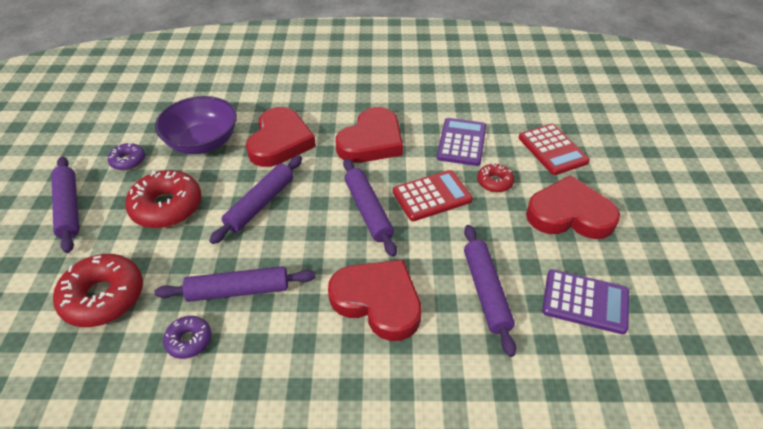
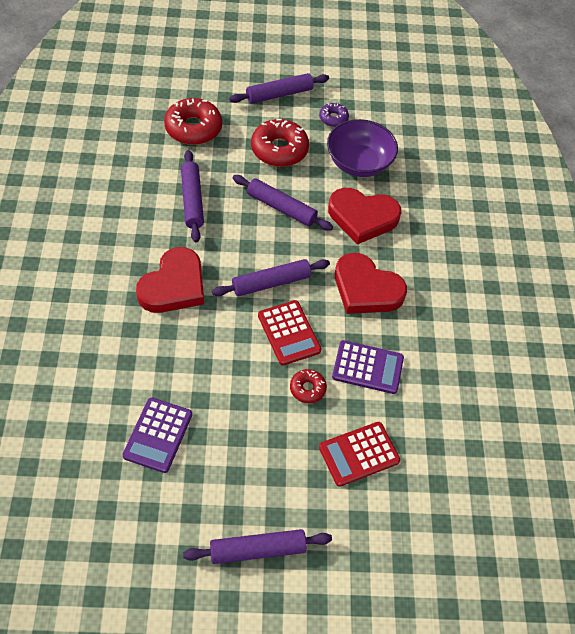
camera: 85 degrees right, 10 degrees up
(189, 340) = (152, 177): purple donut -> none
(486, 292) = (176, 361): purple rolling pin -> purple rolling pin (257, 549)
(569, 214) = (262, 448): red heart -> none

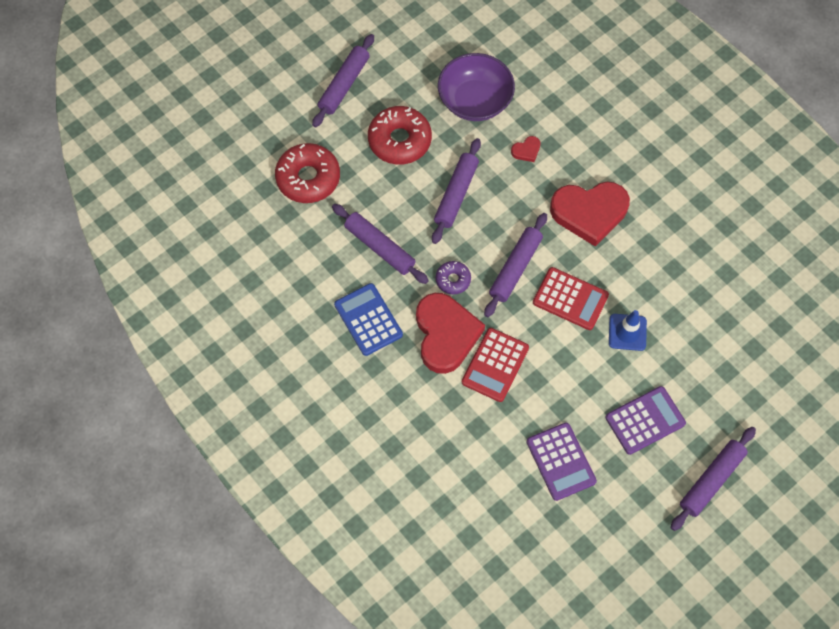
camera: 35 degrees left, 10 degrees up
(133, 236) = (368, 320): none -> blue calculator
(281, 208) = (456, 194): purple rolling pin -> purple rolling pin turned 60 degrees counterclockwise
(307, 389) = (627, 332): red donut -> blue traffic cone
(333, 118) = (412, 73): purple donut -> purple donut (453, 280)
(359, 454) = (709, 351): red calculator -> red calculator (495, 365)
(362, 217) = (526, 150): red heart -> red heart, size x0.41
(367, 367) = (652, 278): purple calculator -> purple calculator (645, 420)

